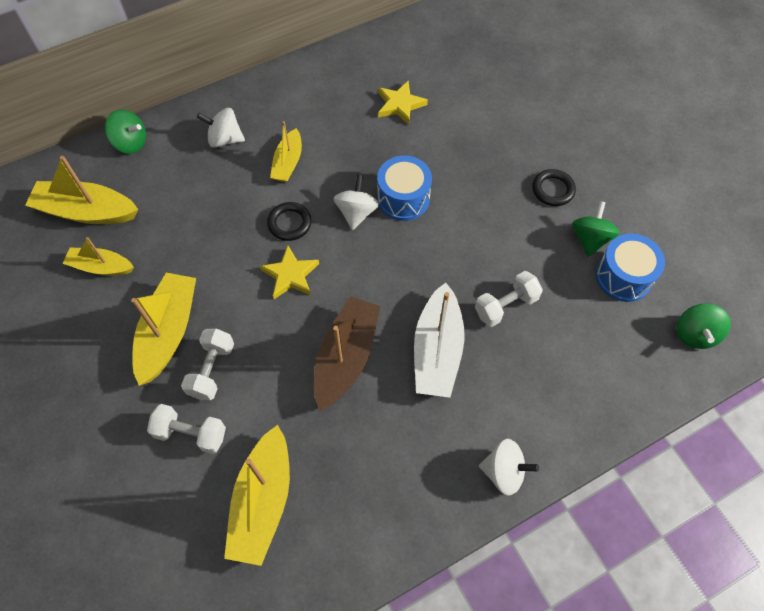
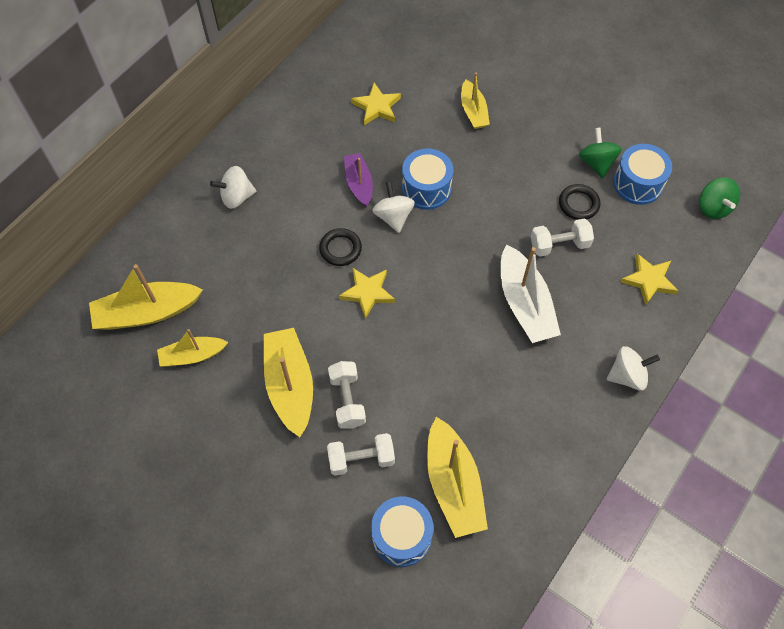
camera: 25 degrees left, 0 degrees up
(131, 143) = (149, 234): green spinning top -> none
(183, 529) = (401, 536): none -> blue drum
(288, 163) = (307, 196): yellow boat -> yellow boat (473, 111)
(342, 169) = (359, 184): none -> purple boat
(346, 357) = (454, 341): brown boat -> none
(505, 306) = (559, 245): white dumbbell -> white dumbbell turned 45 degrees clockwise
(553, 190) = (545, 133): black ring -> black ring (578, 204)
(581, 381) = (649, 280): none -> yellow star

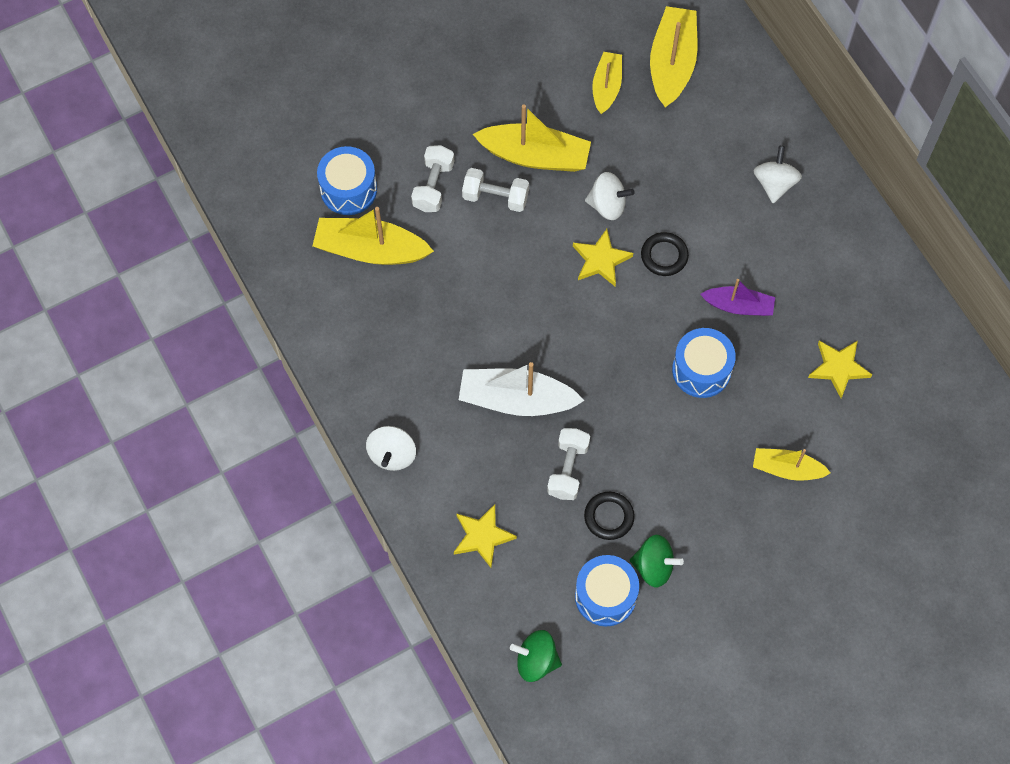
camera: 115 degrees right, 5 degrees up
(393, 217) = (680, 322): white spinning top -> white spinning top (607, 205)

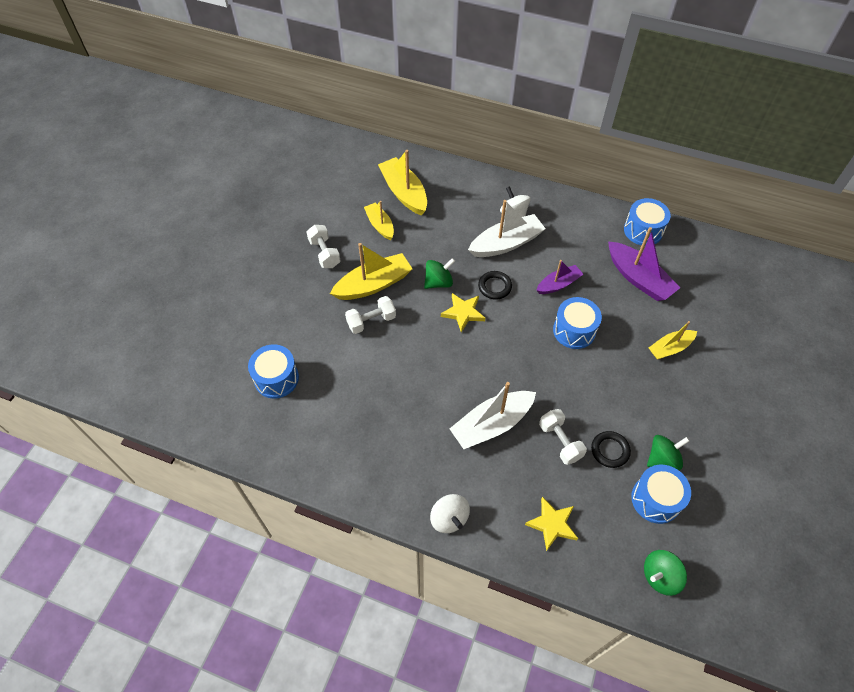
camera: 40 degrees left, 10 degrees down
(370, 250) = (321, 403): yellow boat -> none
(433, 186) = (328, 340): white dumbbell -> white dumbbell (324, 253)
(607, 205) = (438, 282): white spinning top -> green spinning top
(728, 214) = (506, 243): none -> white boat
(838, 368) = (638, 278): yellow star -> purple boat
(909, 316) = (643, 230): none -> blue drum

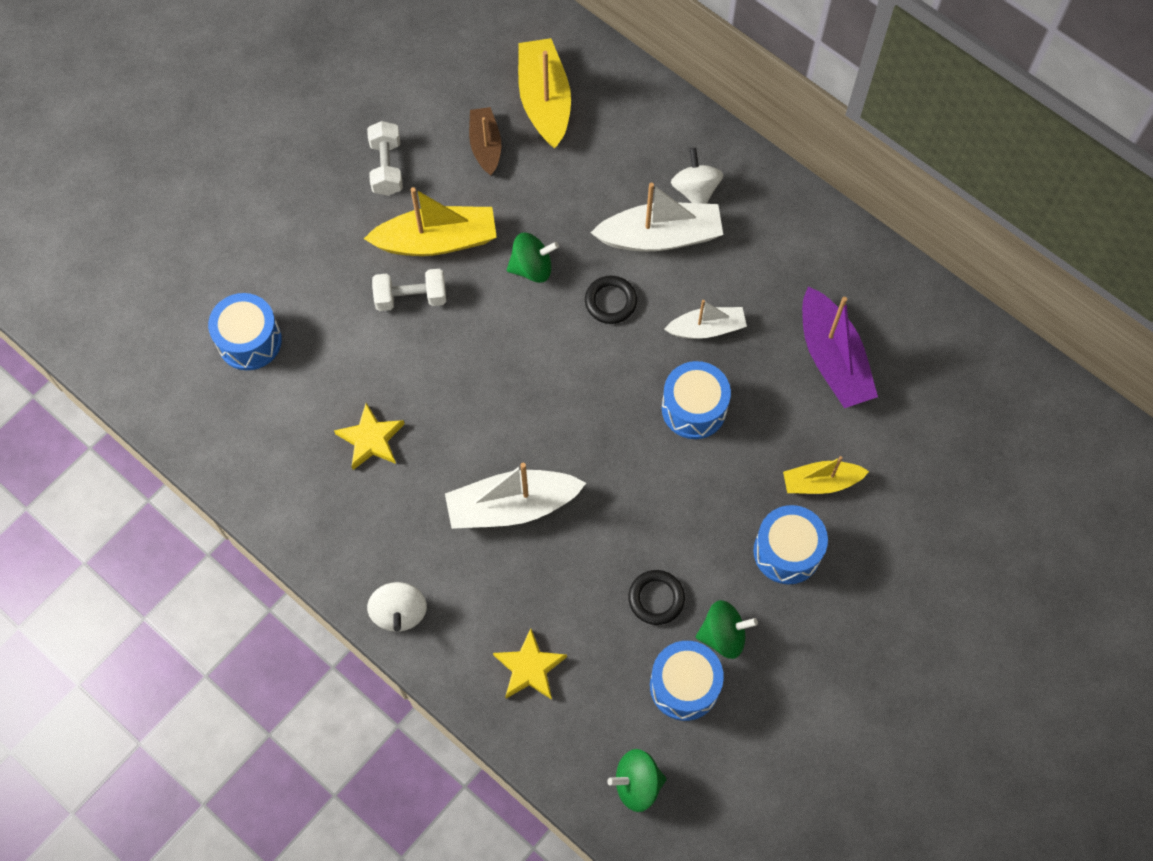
camera: 20 degrees right, 10 degrees up
(380, 225) = (485, 146): yellow boat -> brown boat
(463, 313) = (546, 328): yellow star -> yellow star (371, 439)
(558, 284) = (707, 328): purple boat -> white boat
(560, 441) = (594, 562): white dumbbell -> none
(643, 230) = (882, 282): blue drum -> blue drum (787, 551)

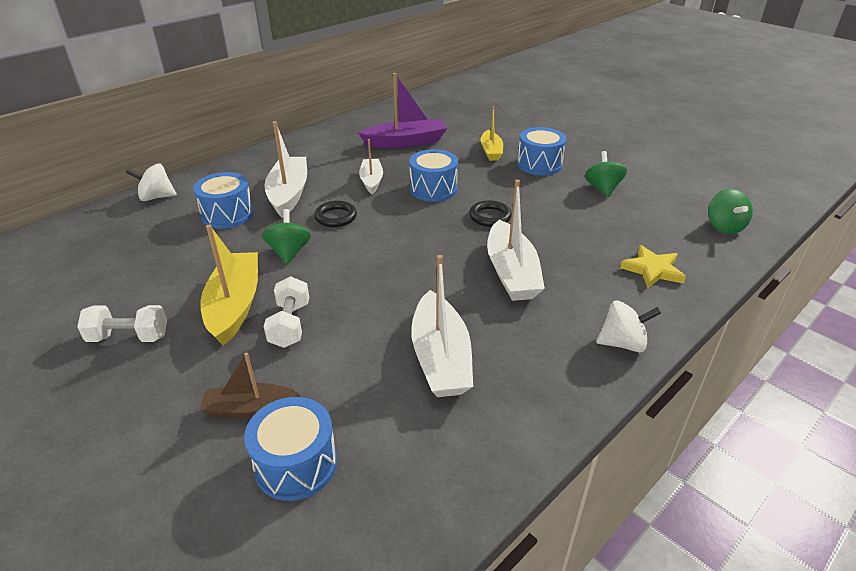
camera: 85 degrees left, 30 degrees down
(371, 439) = (440, 358): yellow star -> white boat
(485, 146) = (150, 272): brown boat -> brown boat (250, 408)
(544, 100) = (128, 238): yellow boat -> none
(656, 598) = (581, 211): black ring -> black ring (490, 217)
(684, 685) = (643, 204): blue drum -> blue drum (227, 214)
(695, 190) = (257, 178): white spinning top -> white spinning top (156, 197)

